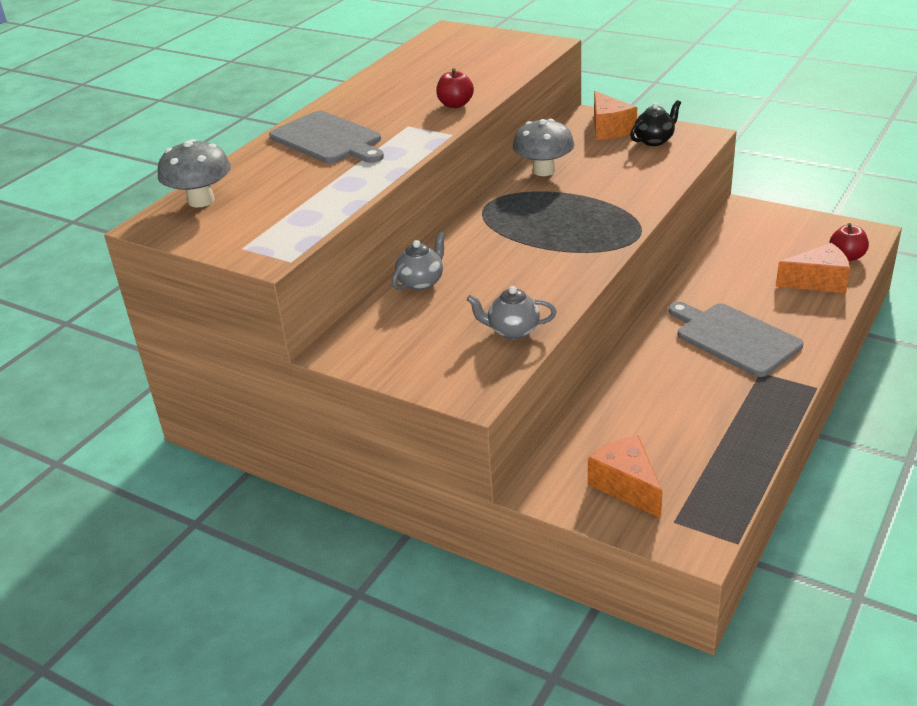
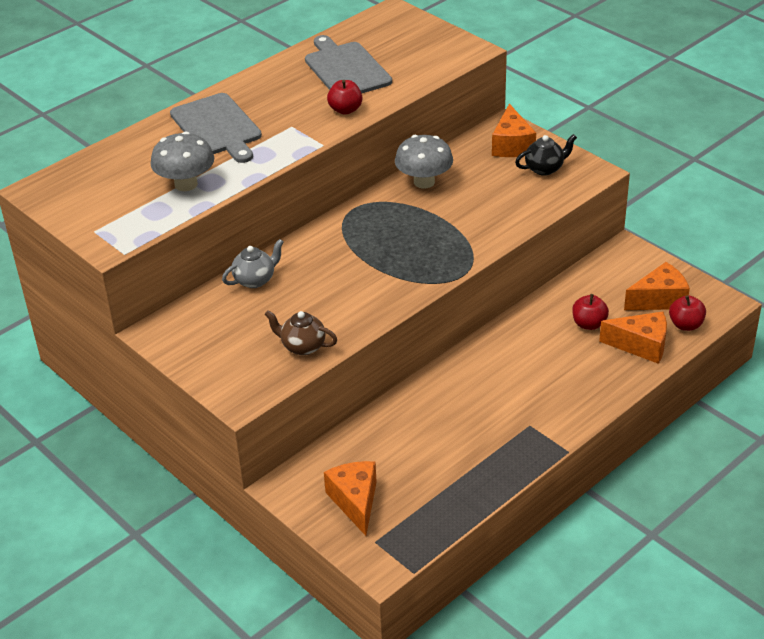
camera: 15 degrees right, 5 degrees up
(201, 201) = (84, 173): grey mushroom -> grey mushroom (186, 184)
(512, 331) = (302, 346): grey teapot -> brown teapot
(734, 338) = (528, 386): grey cutting board -> grey cutting board (346, 69)
(755, 274) = (589, 324): none -> red apple
(806, 241) = (659, 299): none -> orange cheese

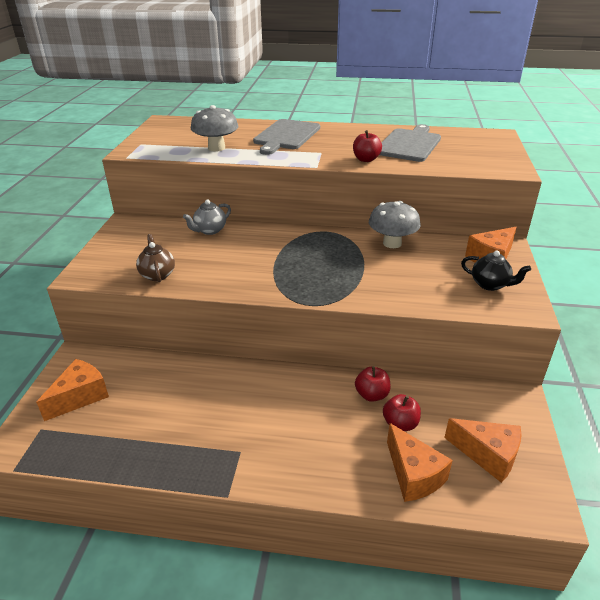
camera: 50 degrees right, 5 degrees down
(255, 280) = (210, 230): grey teapot -> grey teapot turned 120 degrees clockwise
(685, 325) = (479, 494): red apple -> red apple (372, 395)

